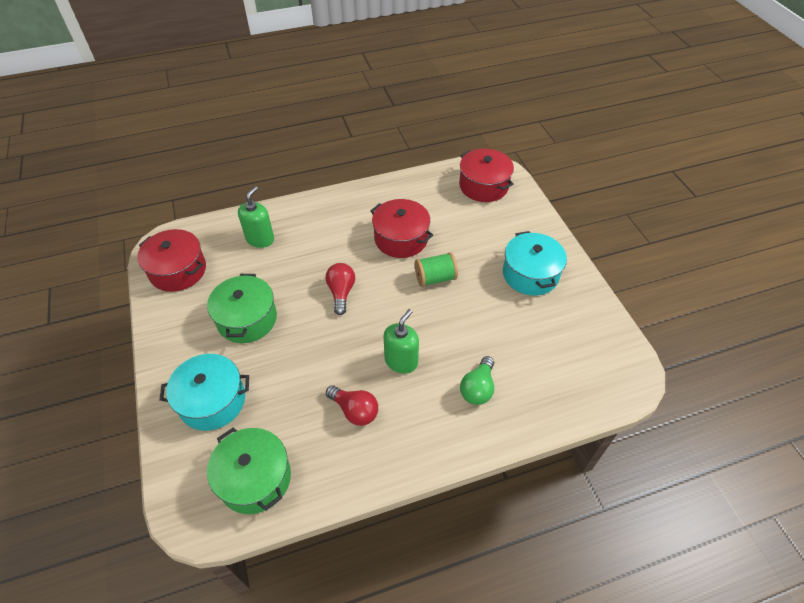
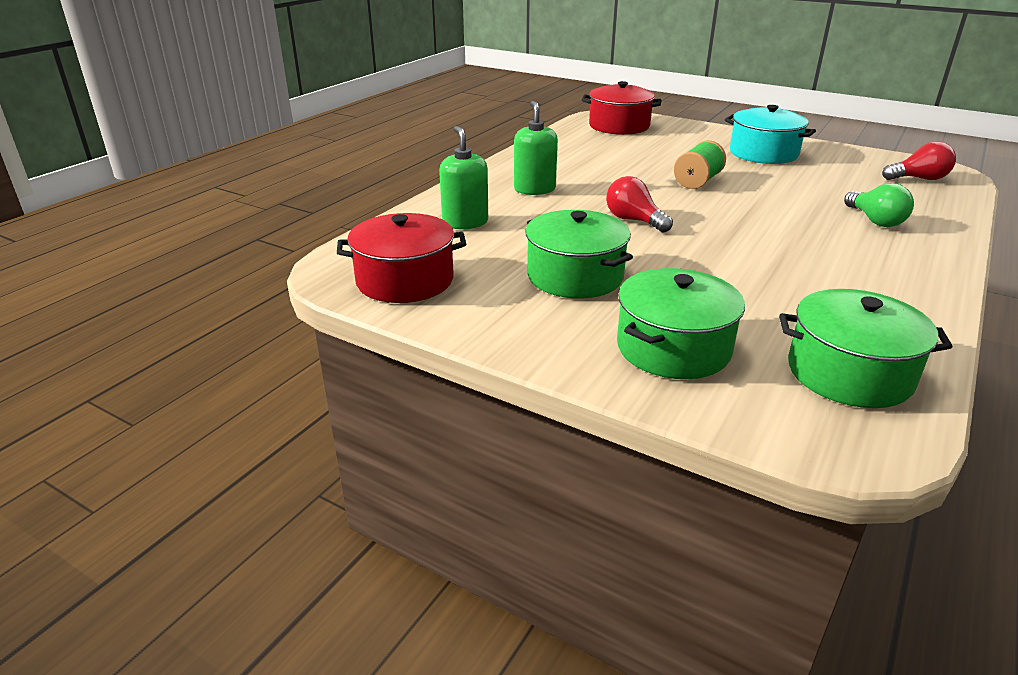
camera: 40 degrees left, 20 degrees down
(212, 401) = (673, 348): turquoise pot -> green pot
(355, 411) = (821, 280): red light bulb -> red light bulb (918, 179)
(401, 239) = (615, 172): red pot -> none
(401, 361) = (784, 234): green soap dispenser -> green soap dispenser (534, 189)

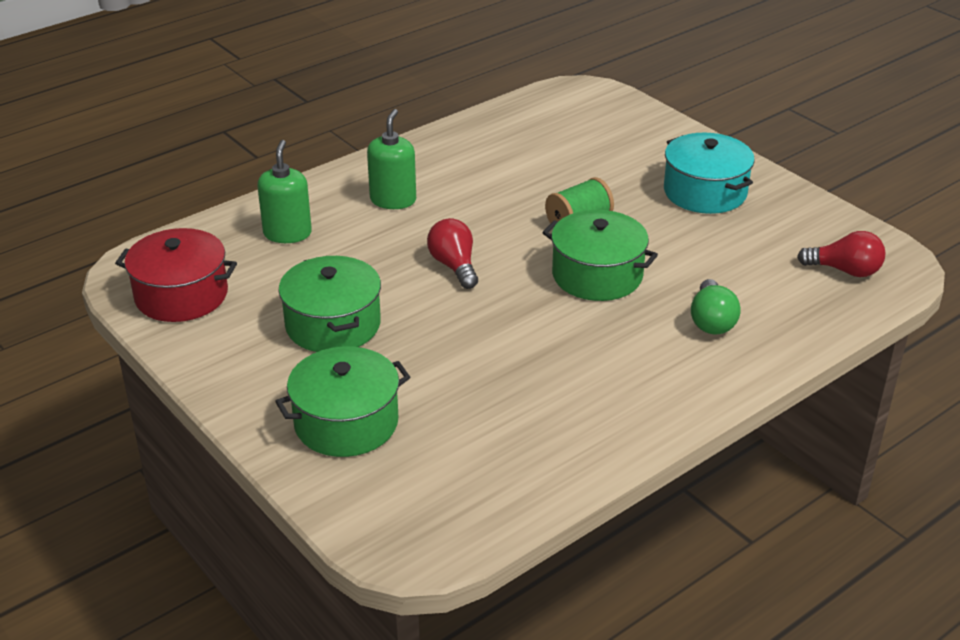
camera: 20 degrees right, 5 degrees up
(619, 126) = (580, 112): red pot -> none
(849, 373) = (469, 485): green pot -> green pot (597, 275)

